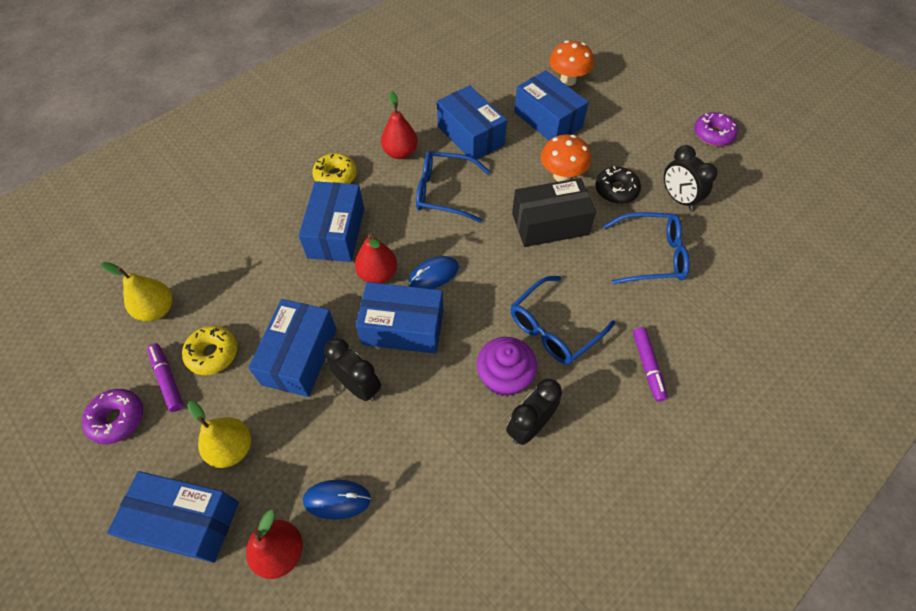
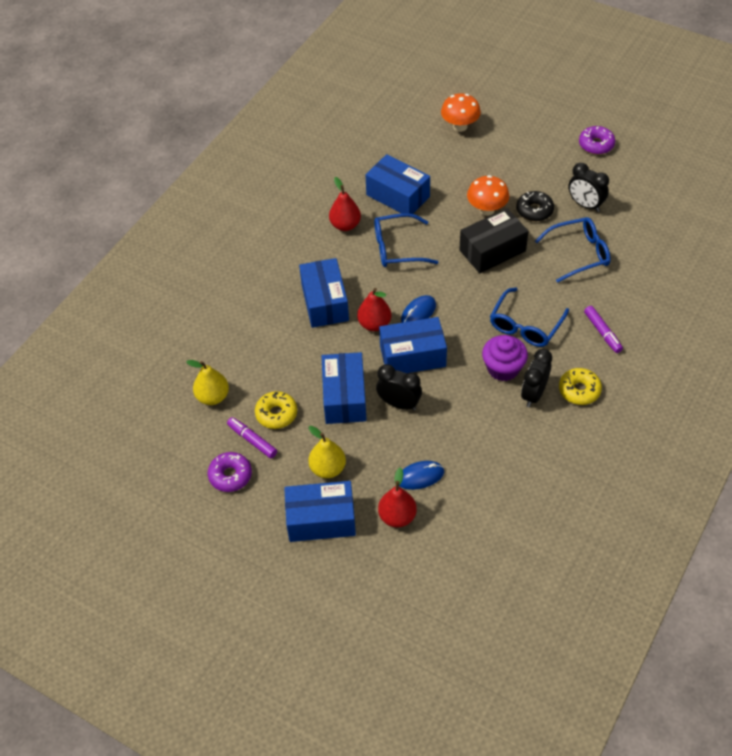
camera: 15 degrees left, 5 degrees down
(336, 176) = (300, 258): yellow donut -> yellow donut (579, 390)
(548, 120) = (457, 166): blue box -> none

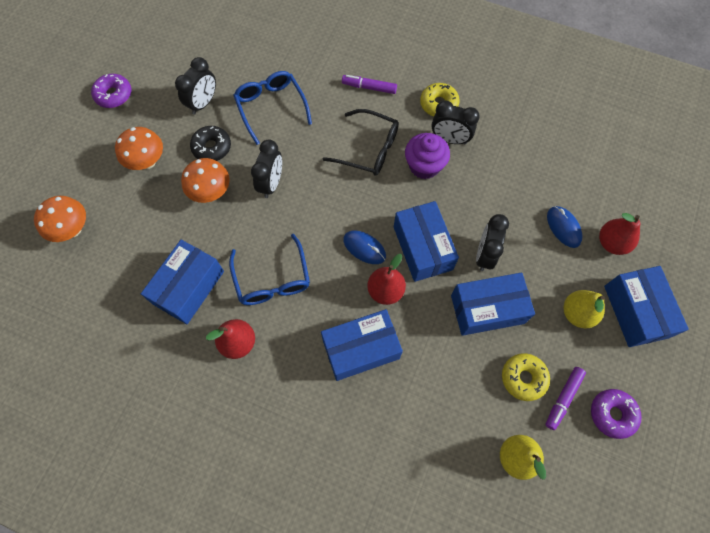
camera: 100 degrees left, 15 degrees up
(492, 251) = (271, 183): black box -> black clock
(522, 168) = (147, 161): none -> orange mushroom
(525, 326) = (369, 149): blue glasses -> black glasses
(602, 332) = (369, 87): purple marker -> purple marker turned 135 degrees counterclockwise

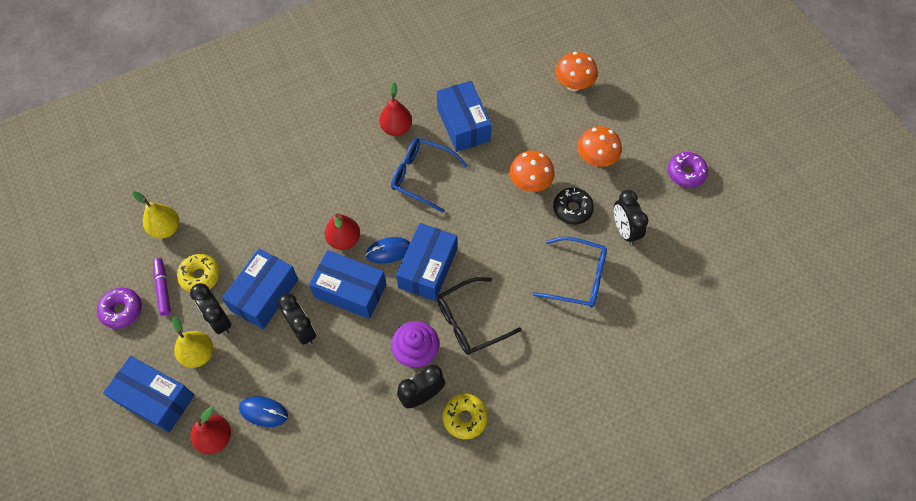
camera: 130 degrees right, 5 degrees down
(271, 183) = (501, 228): black clock -> black clock (219, 320)
(361, 349) = (321, 193): blue box -> blue box (428, 268)
(369, 87) = (533, 372): purple marker -> none

